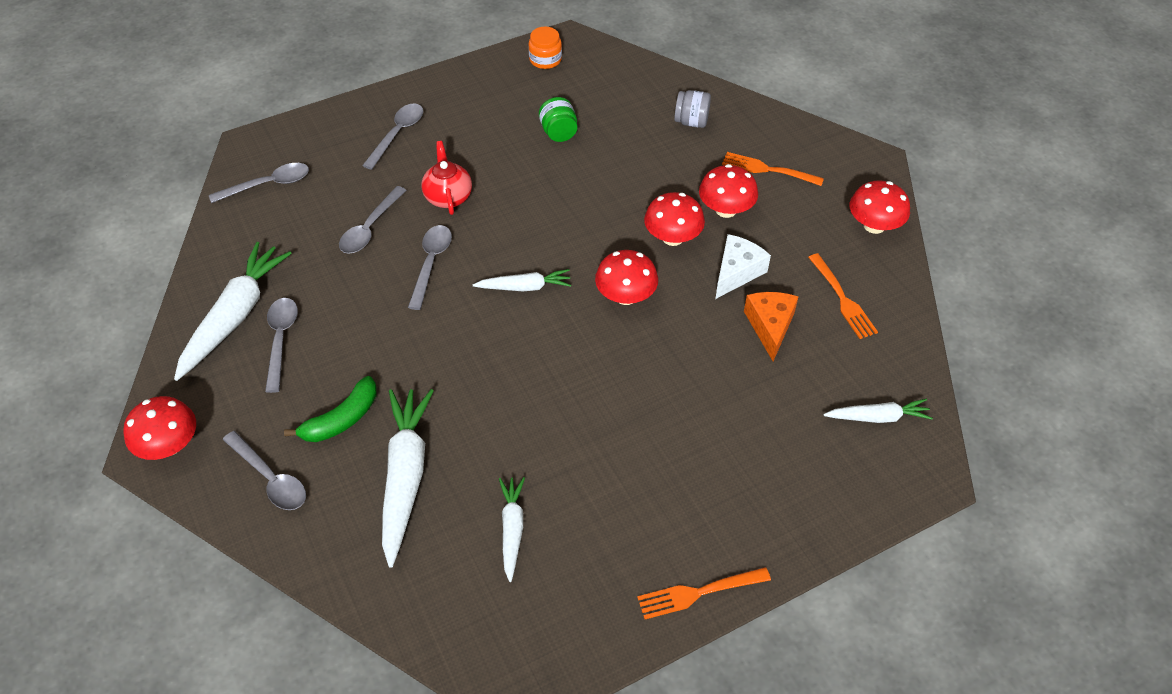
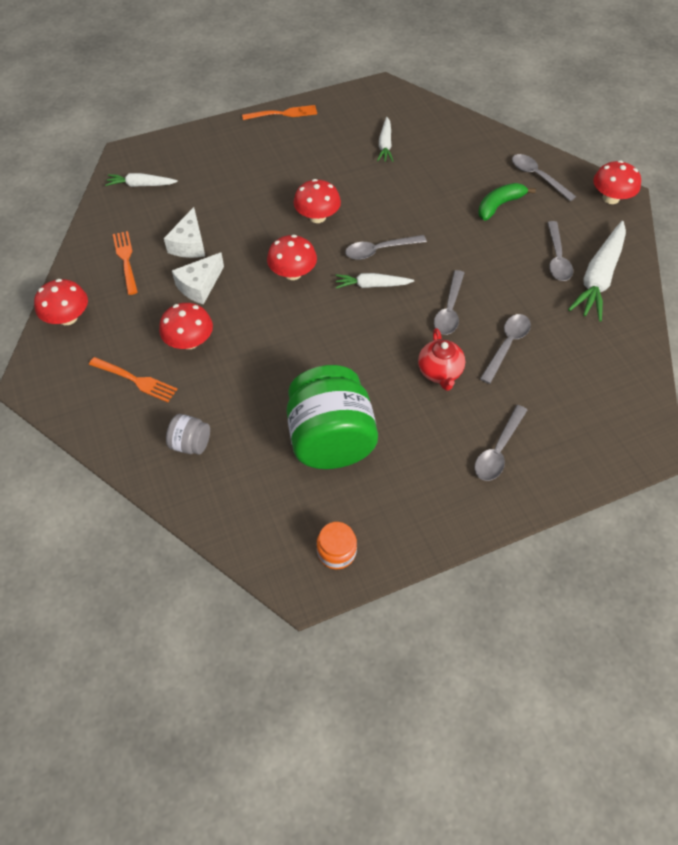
camera: 175 degrees left, 5 degrees up
(268, 185) = (613, 397): grey spoon -> grey spoon (379, 250)
(405, 477) = (452, 172): white carrot -> none
(558, 133) = (330, 440): green jar -> green jar, size x2.26
(672, 237) = (243, 319): red mushroom -> red mushroom (317, 217)
(770, 326) = (189, 244): orange cheese -> white cheese

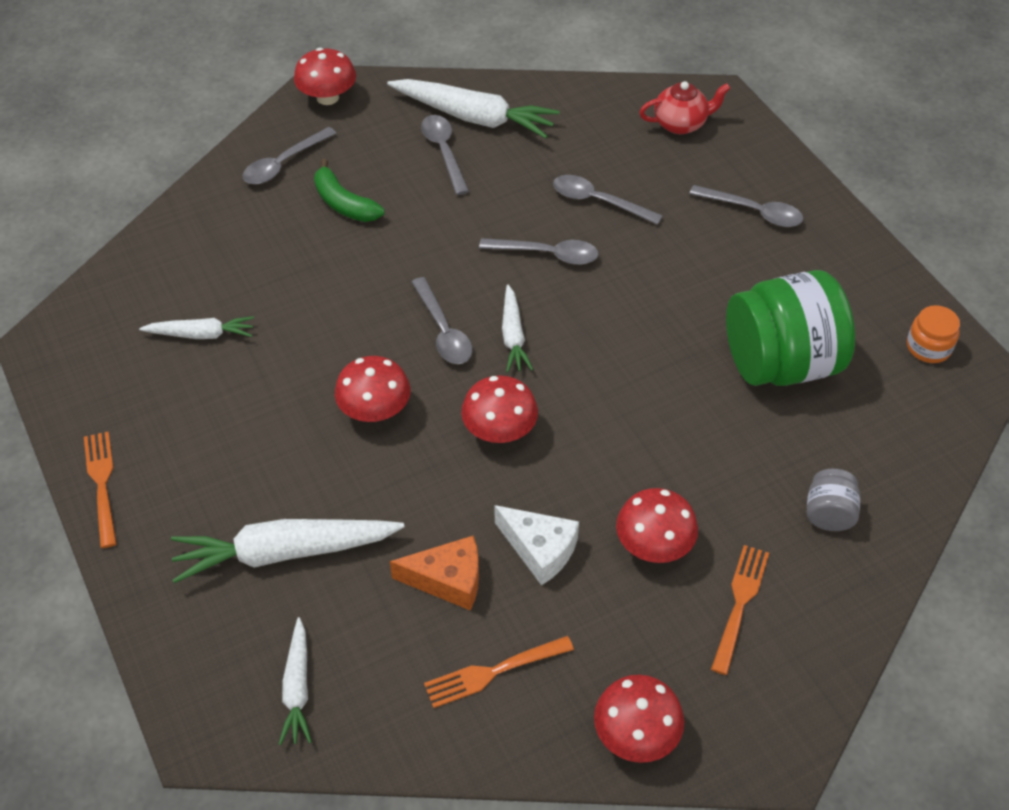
camera: 95 degrees left, 5 degrees down
(189, 244) = (448, 580): white cheese -> orange cheese
(224, 180) = (284, 552): none -> white carrot
(440, 372) = (653, 262): red teapot -> red teapot (681, 124)
(557, 258) = (444, 152): grey spoon -> grey spoon turned 105 degrees counterclockwise

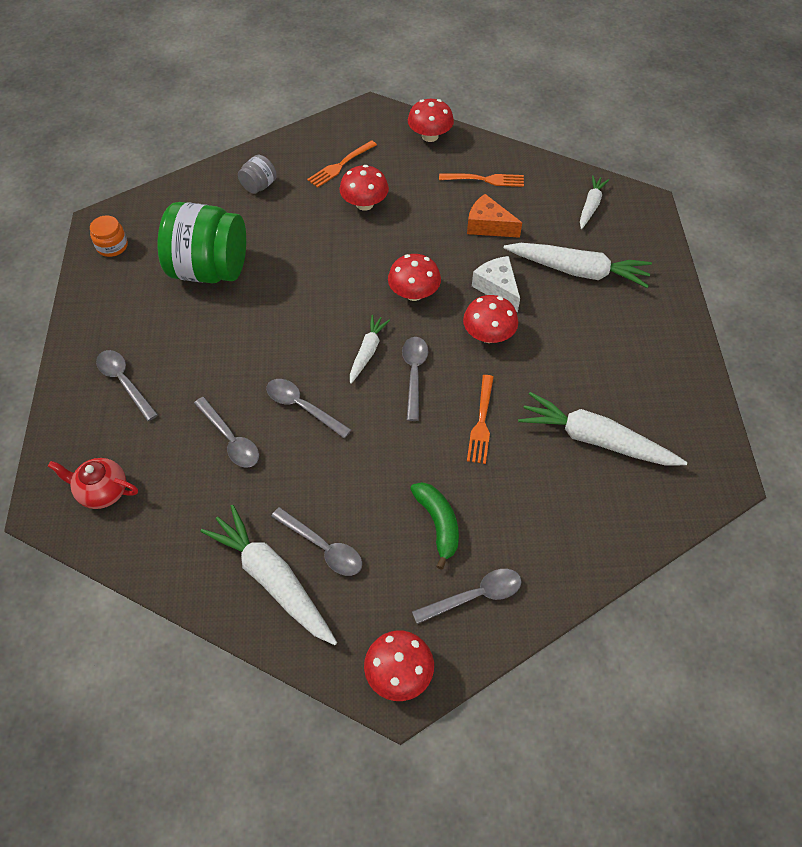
camera: 155 degrees left, 5 degrees up
(102, 484) = (687, 351): orange fork -> orange fork (481, 422)
(201, 334) = (596, 439): white carrot -> white carrot, size x1.80
(444, 152) = (323, 547): grey spoon -> grey spoon turned 60 degrees counterclockwise
(540, 550) = (429, 223): white cheese -> white cheese (497, 288)

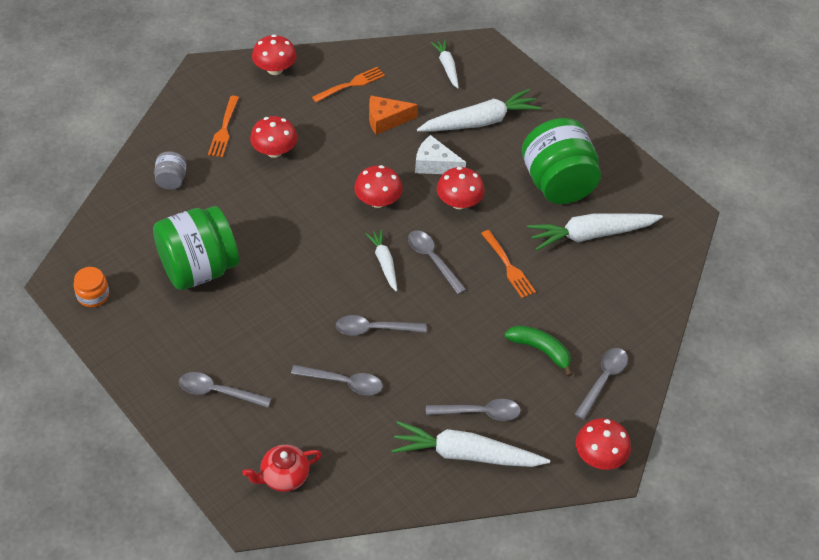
camera: 40 degrees left, 5 degrees down
(605, 369) = (557, 183): none -> green jar

